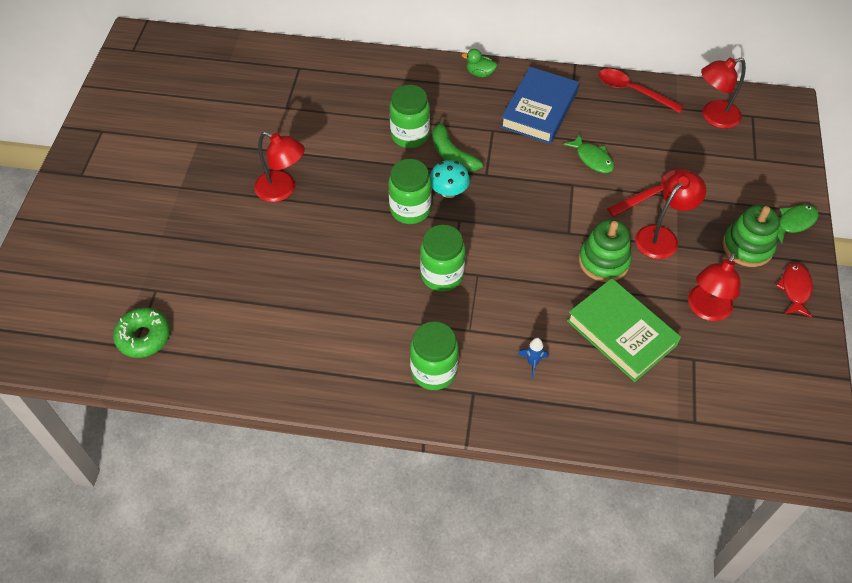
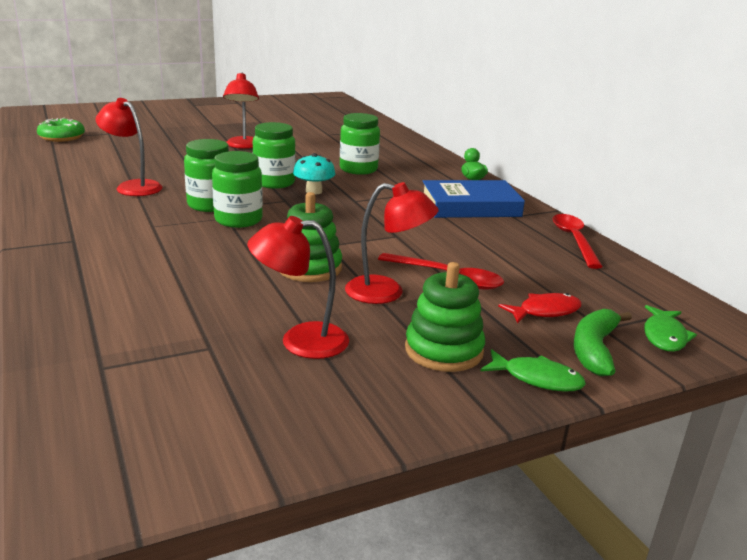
camera: 55 degrees right, 30 degrees down
(434, 371) = (89, 221): green jar -> green jar (238, 220)
(451, 154) = (360, 185): green banana -> green banana (594, 349)
(532, 363) = (131, 259): blue rocket -> none
(592, 158) = (446, 238): green fish -> green fish (664, 336)
(621, 333) = (213, 295): green book -> none
(713, 117) = (621, 289): red lamp -> red lamp (133, 186)
(795, 289) = (413, 404): red fish -> red fish (545, 311)

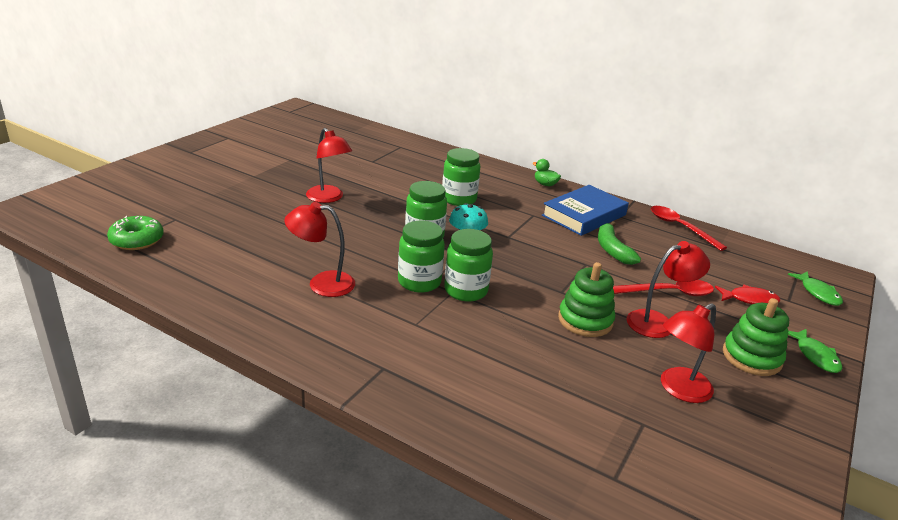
camera: 35 degrees left, 5 degrees up
(537, 378) = (815, 356): green fish -> green fish turned 90 degrees clockwise
(545, 311) = (749, 299): red fish -> red fish turned 60 degrees clockwise
(594, 349) = (807, 319): green banana -> green banana (612, 249)

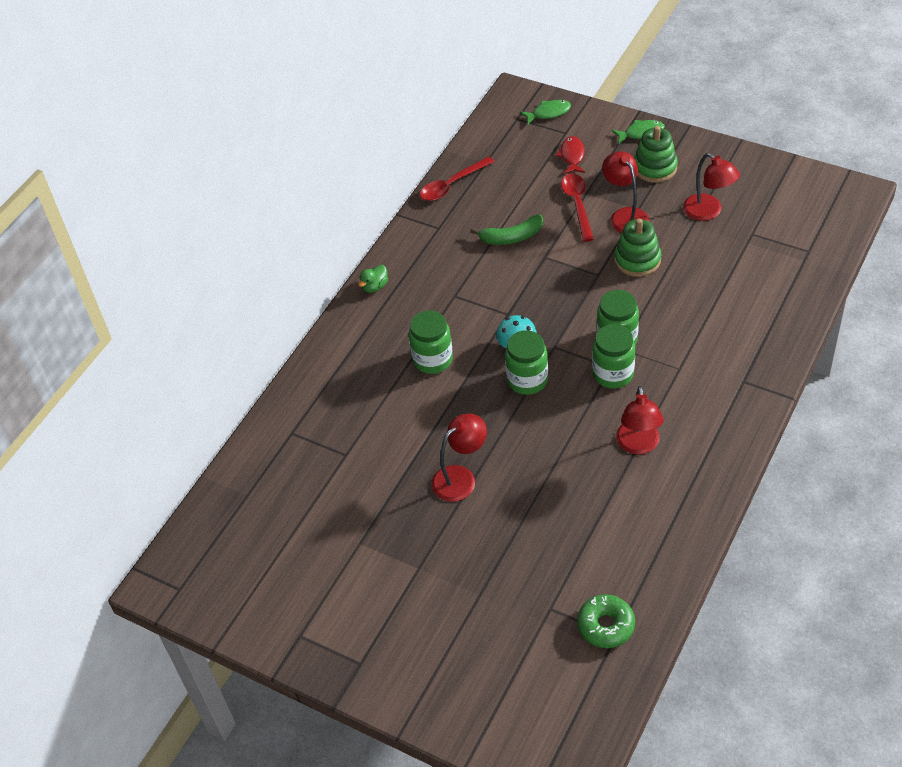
camera: 85 degrees left, 20 degrees up
(584, 215) = (444, 255): blue book -> none

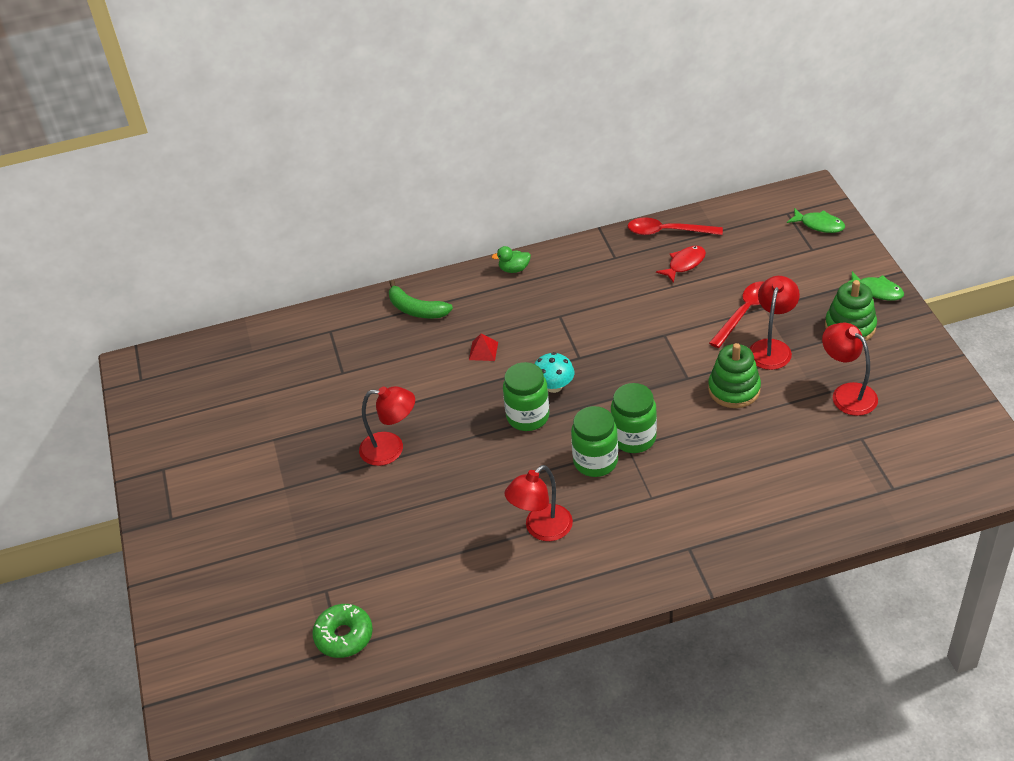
camera: 45 degrees right, 5 degrees down
(432, 359) = (483, 351): green jar -> red pyramid
(511, 237) = (659, 302): green banana -> green banana (416, 309)
(572, 156) = (792, 271): red fish -> red fish (684, 264)
(708, 212) = (847, 394): red lamp -> red lamp turned 135 degrees clockwise

